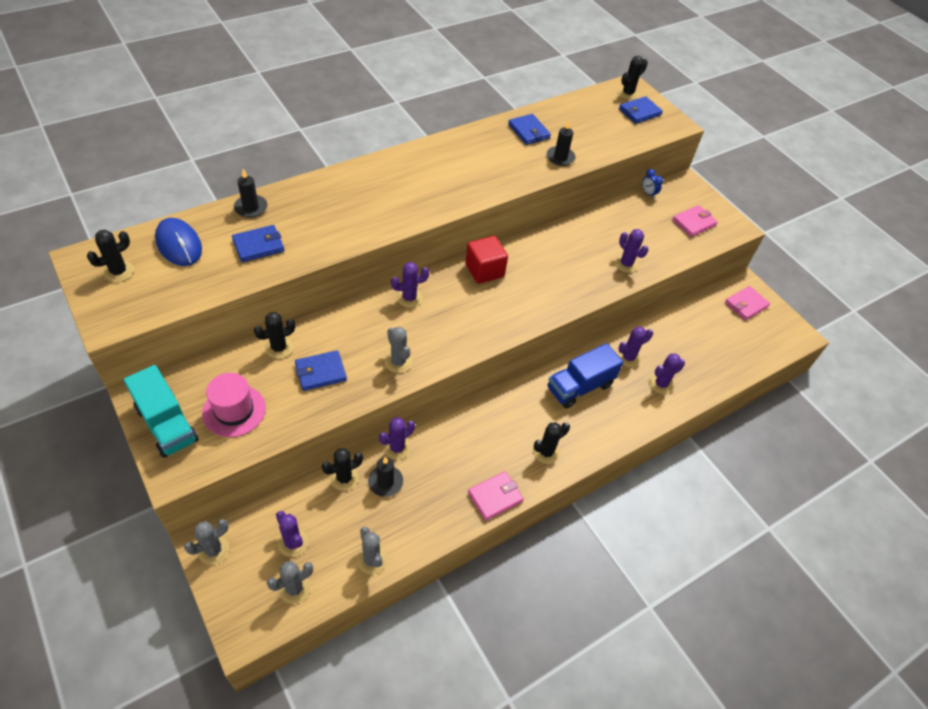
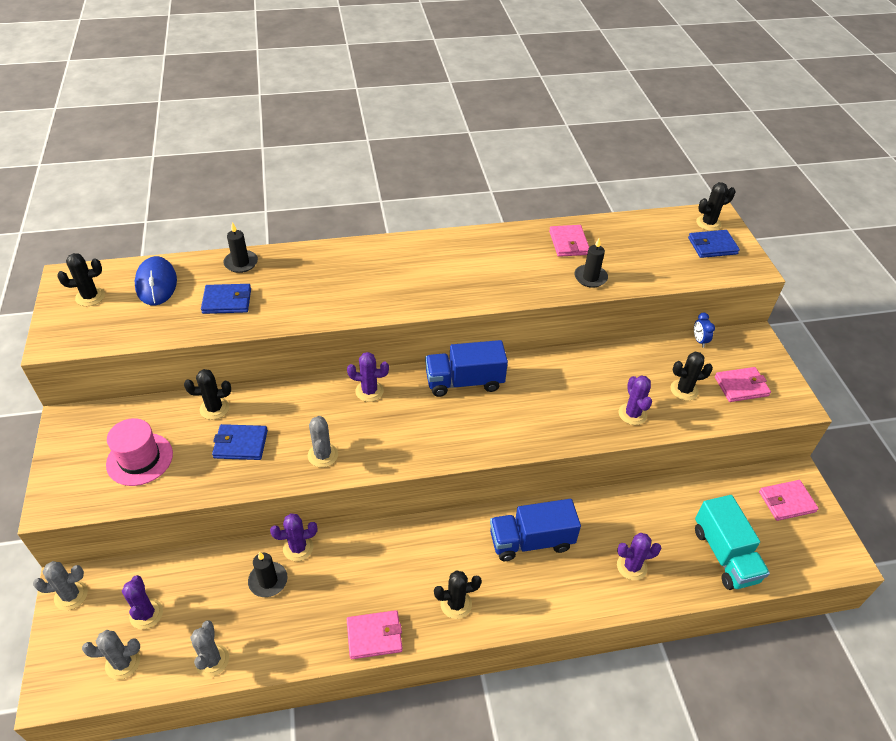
camera: 25 degrees right, 5 degrees down
(167, 424) = (73, 454): turquoise truck -> turquoise truck (724, 555)
(344, 478) = (229, 563): black cactus -> black cactus (684, 390)
(484, 270) = (464, 382): red cube -> blue truck
(528, 131) = (569, 243): blue wallet -> pink wallet
(628, 357) = (605, 524): purple cactus -> none

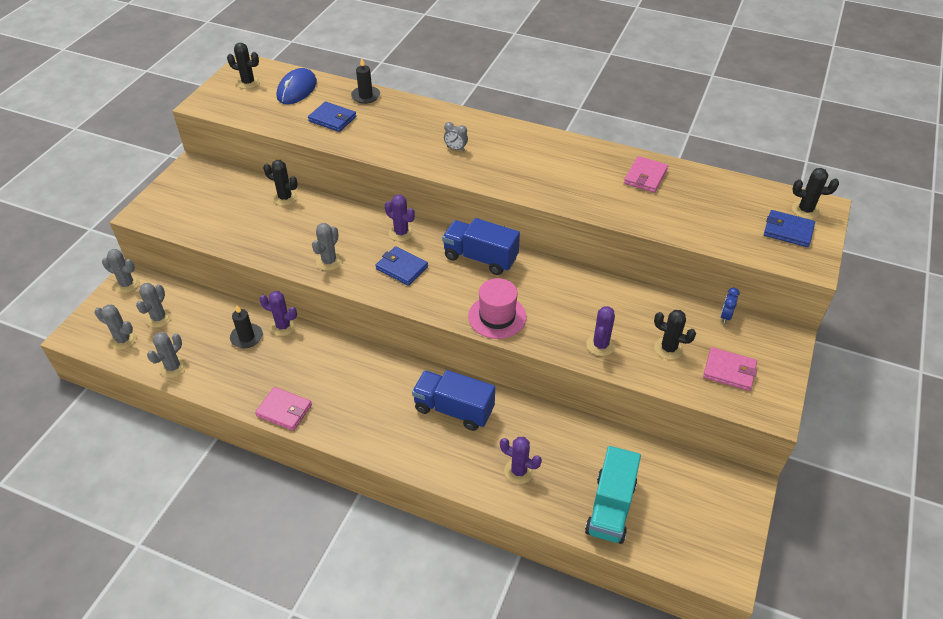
camera: 35 degrees right, 0 degrees up
(139, 459) = (212, 209): pink hat -> pink hat (497, 316)
(146, 614) = (159, 318): purple cactus -> grey cactus
(240, 444) = (281, 229): blue wallet -> blue wallet (402, 268)
(382, 283) = (456, 149): none -> grey clock
(456, 604) = (358, 421): black cactus -> none
(590, 277) = (637, 211): black candle -> none
(787, 502) = (714, 499): pink wallet -> none

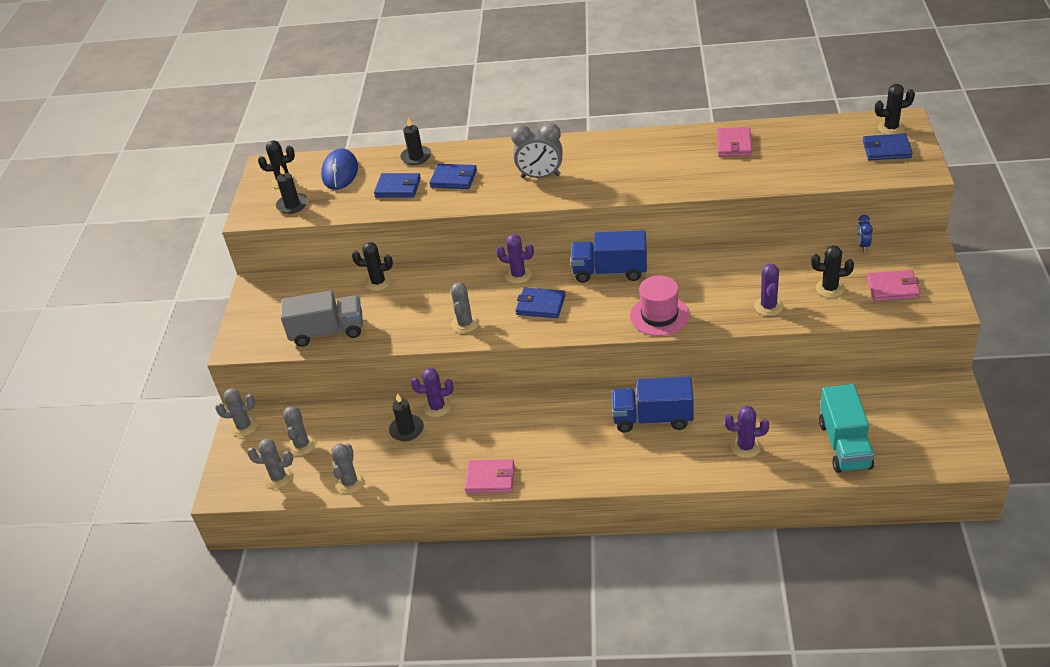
camera: 15 degrees left, 5 degrees down
(217, 227) = (327, 332): none -> grey truck
(240, 105) = (292, 205): none -> black candle
(382, 126) = (453, 179): none -> blue wallet
(456, 149) = (540, 176): grey clock -> grey clock, size x1.96

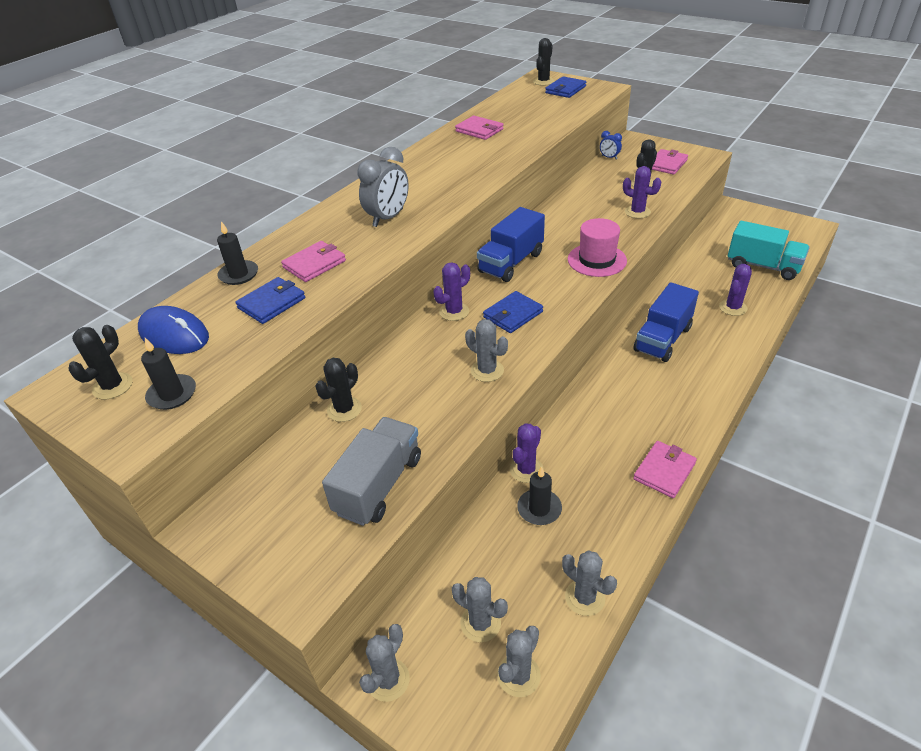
camera: 60 degrees left, 0 degrees up
(453, 179) = (314, 264): blue wallet -> pink wallet

